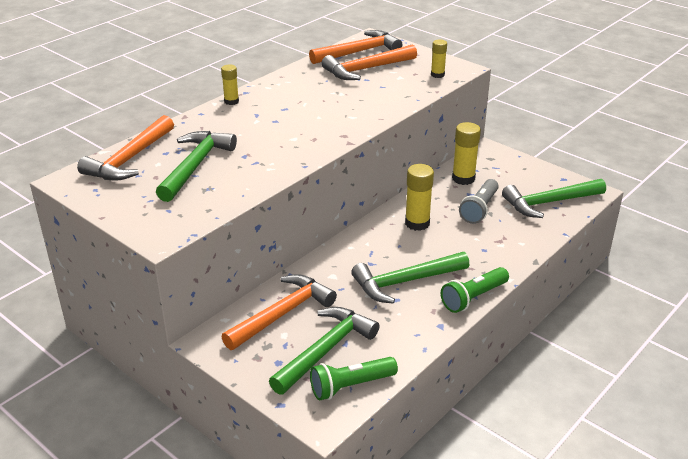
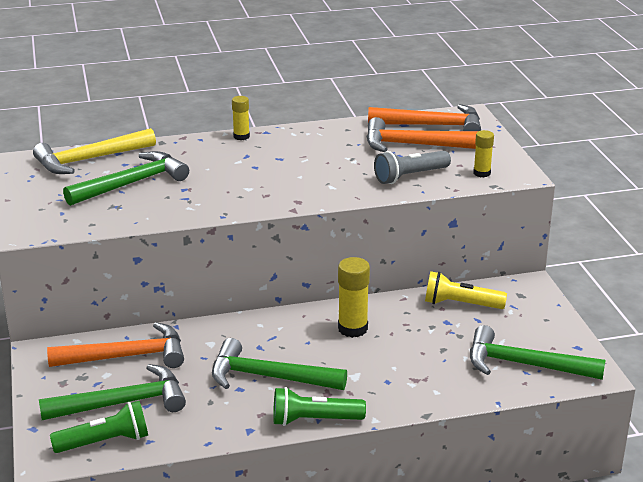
camera: 35 degrees right, 5 degrees down
(130, 159) = (90, 160): orange hammer -> yellow hammer
(350, 386) = (105, 442): green flashlight -> green flashlight turned 150 degrees clockwise
(463, 178) = (461, 304): yellow glue stick -> yellow flashlight
(479, 209) = (436, 340): grey flashlight -> grey flashlight (410, 176)

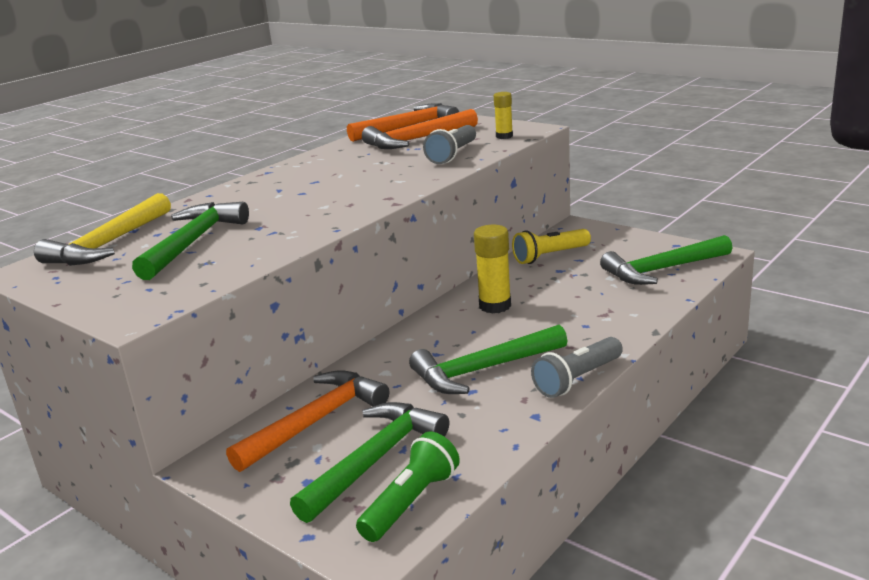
camera: 35 degrees left, 5 degrees down
(241, 136) = (249, 181): yellow glue stick -> none
(314, 420) = (577, 379): green flashlight -> grey flashlight

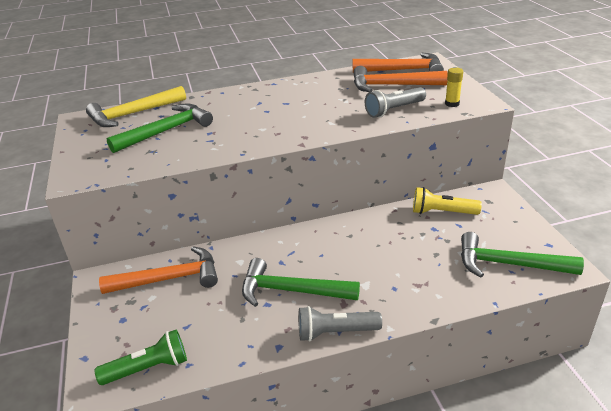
camera: 35 degrees right, 10 degrees up
(375, 460) = (165, 325): green hammer -> none
(495, 306) = (357, 240): yellow glue stick -> none

